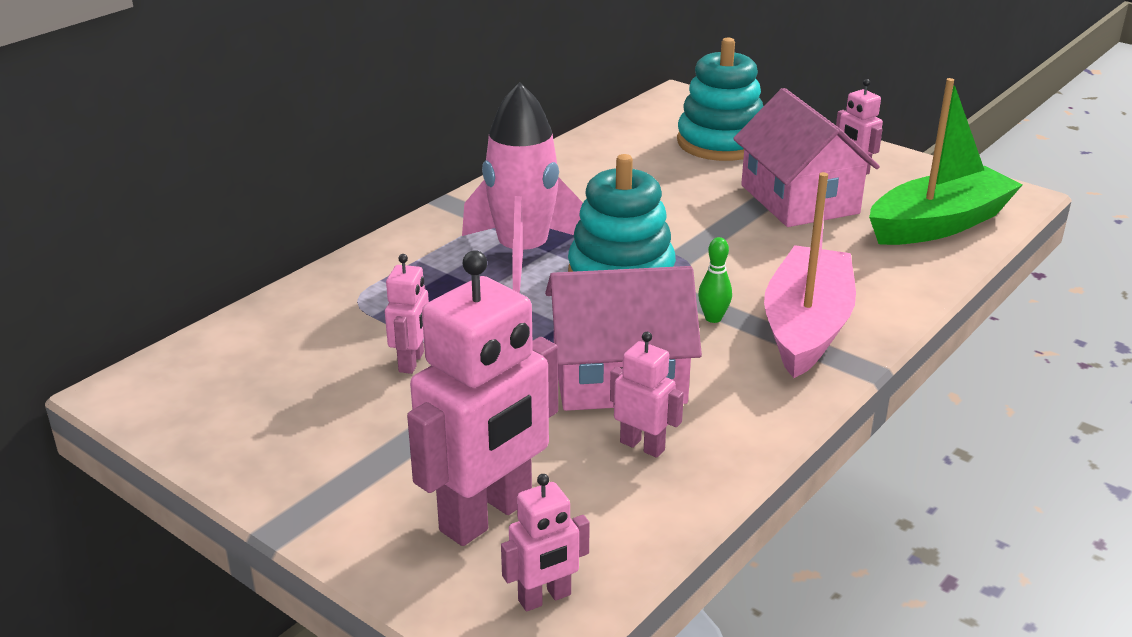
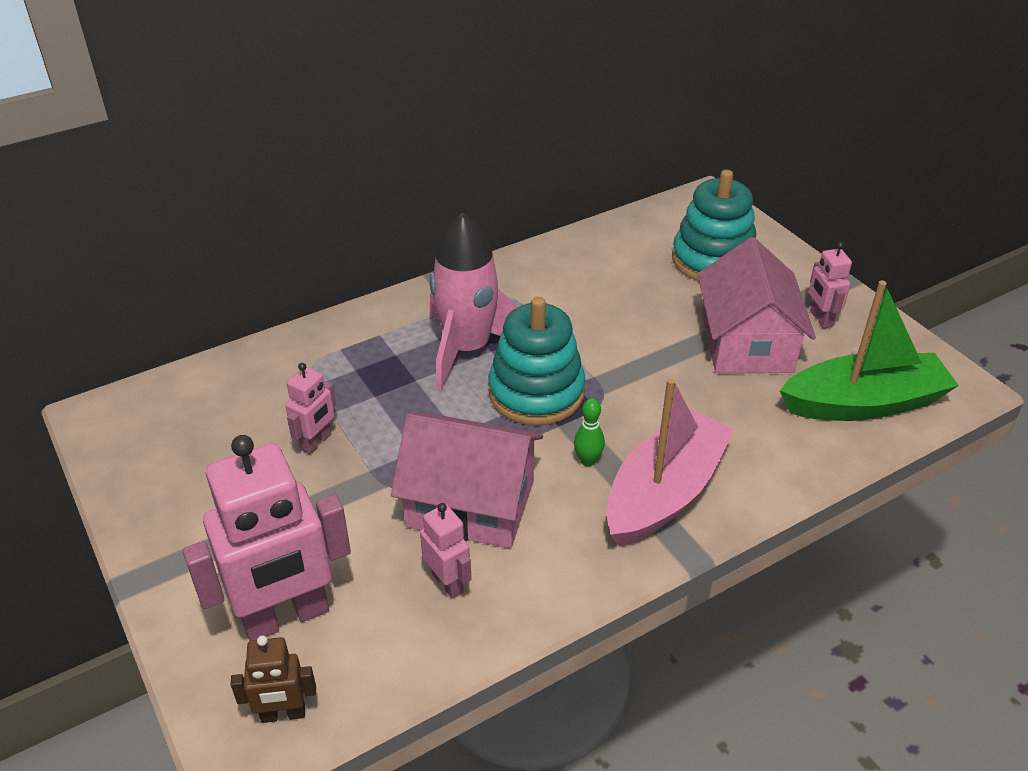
camera: 20 degrees right, 10 degrees up
(545, 598) = (283, 714): pink robot -> brown robot

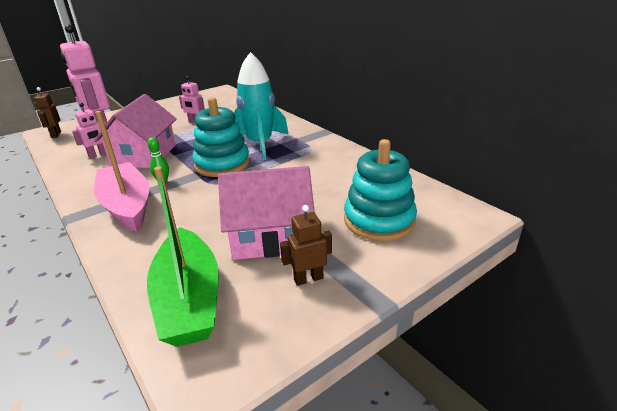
camera: 85 degrees right, 10 degrees down
(468, 349) = (260, 144): pink rocket -> turquoise rocket
(664, 493) = (127, 206): pink boat -> pink boat turned 150 degrees counterclockwise
(820, 319) = (308, 278): pink robot -> brown robot

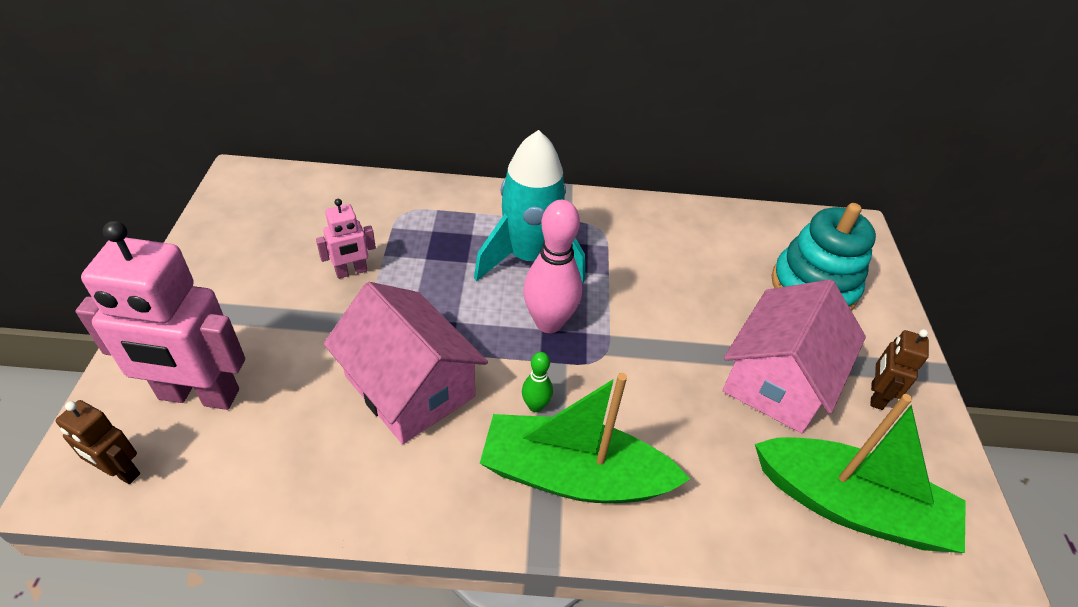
camera: 55 degrees left, 15 degrees up
(98, 155) = (329, 442): pink robot -> none
(127, 206) = (573, 475): pink boat -> green boat
(222, 164) = (549, 322): turquoise stacking toy -> pink bowling pin

